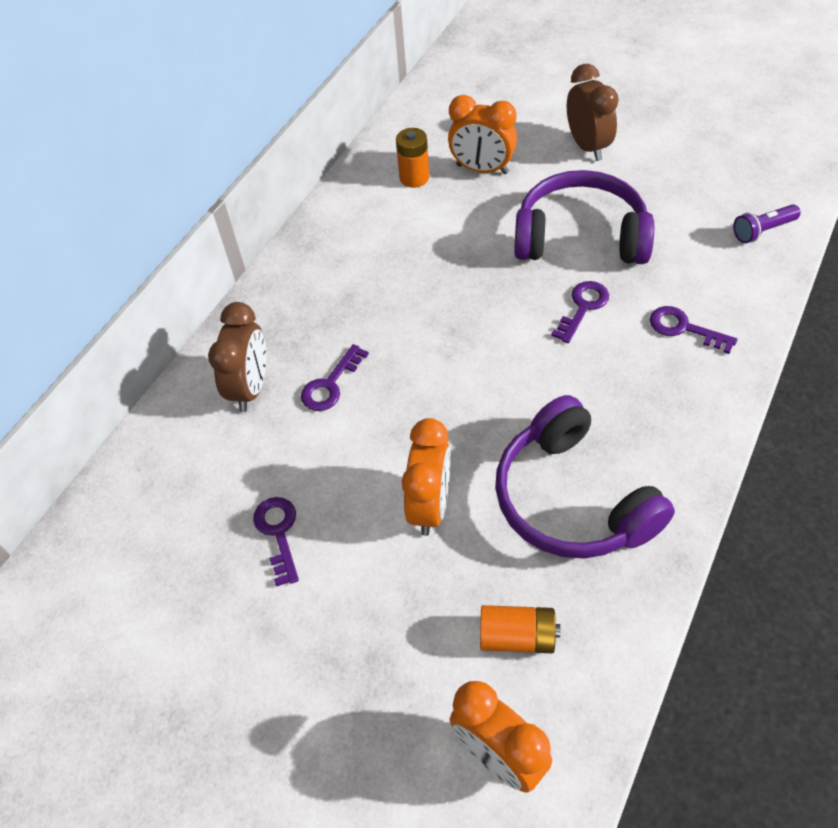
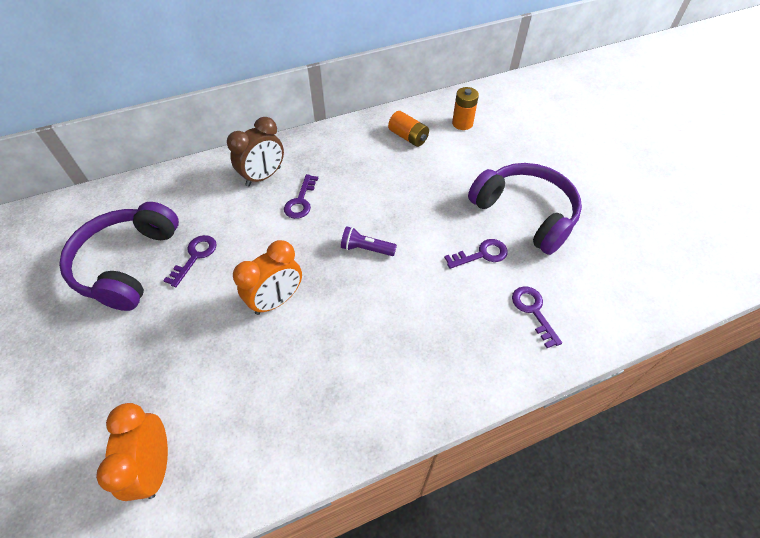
camera: 35 degrees right, 0 degrees up
(330, 384) = (301, 201): purple key -> purple key turned 60 degrees counterclockwise
(482, 169) = (506, 141): orange clock -> none
(517, 637) = (238, 409): orange battery -> orange battery (408, 137)
(572, 499) = (353, 358): purple headphones -> purple headphones (127, 264)
(587, 146) = (587, 165): brown clock -> none
(762, 231) = (658, 288): purple flashlight -> purple flashlight (366, 249)

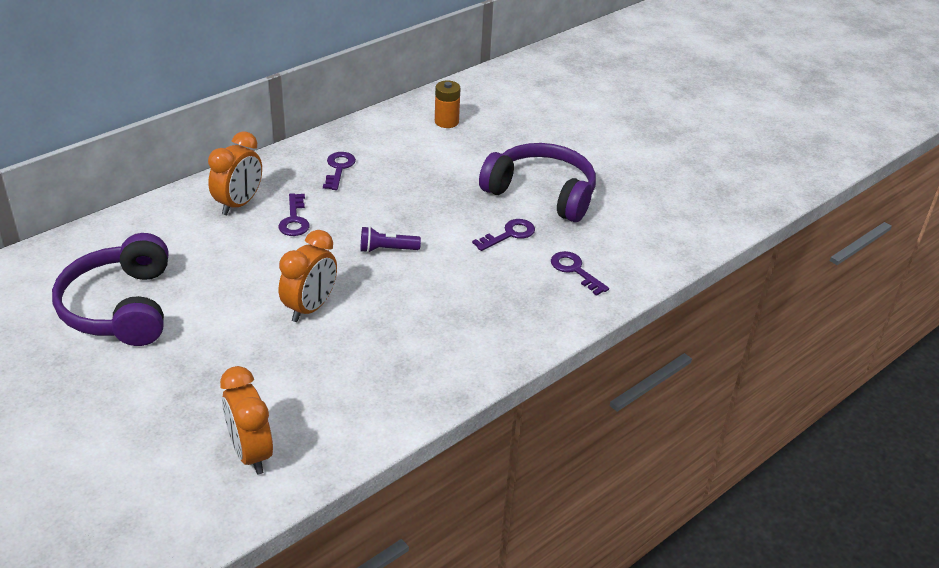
camera: 20 degrees left, 15 degrees down
(195, 256) = (197, 287): purple key -> purple key (339, 168)
(263, 177) = (239, 204): brown clock -> orange clock
(408, 137) = (390, 143): orange battery -> none

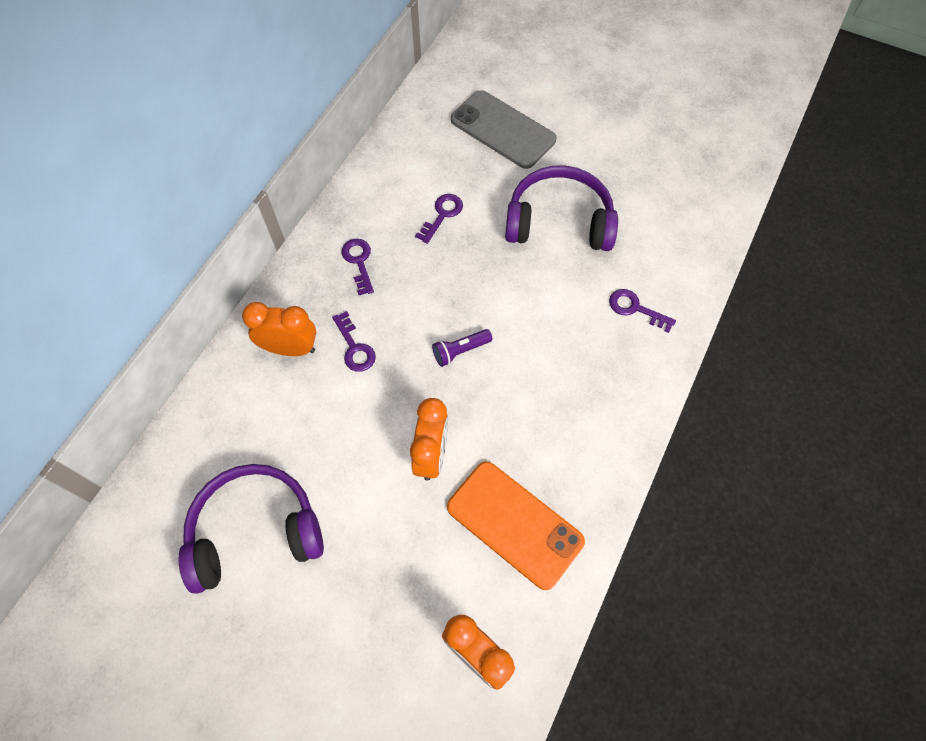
camera: 20 degrees left, 25 degrees up
(120, 307) = (255, 531): purple headphones -> purple headphones turned 105 degrees clockwise
(239, 204) = (290, 348): orange clock -> orange clock turned 90 degrees counterclockwise
(352, 378) = (514, 524): none -> orange phone
(446, 122) = (425, 159): orange battery -> none
(509, 234) = (557, 286): purple key -> purple key (442, 215)
(531, 122) = (503, 130): none -> grey phone

